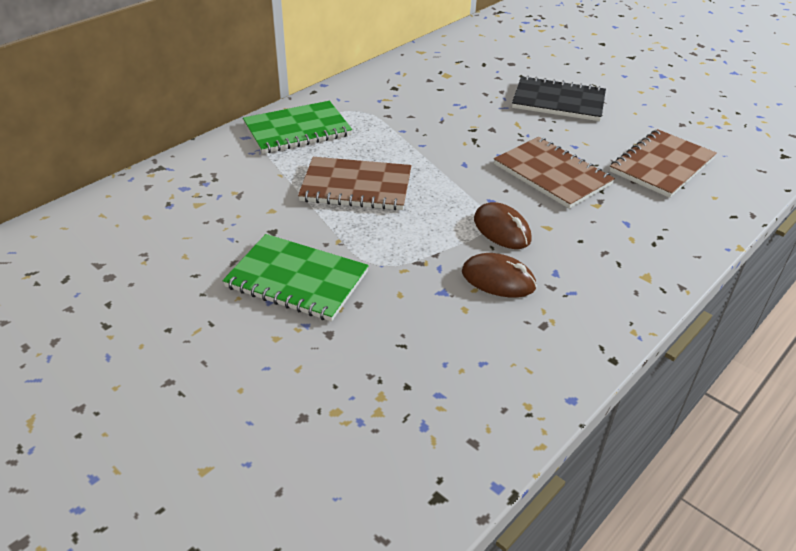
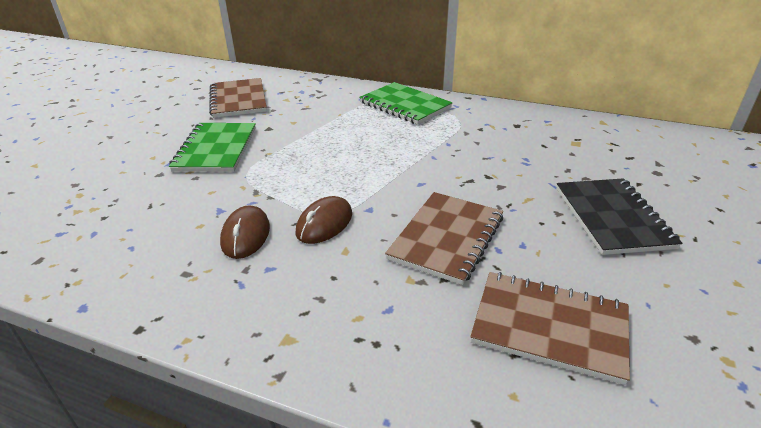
camera: 70 degrees right, 5 degrees down
(356, 186) = (345, 143): brown notebook -> brown notebook (238, 100)

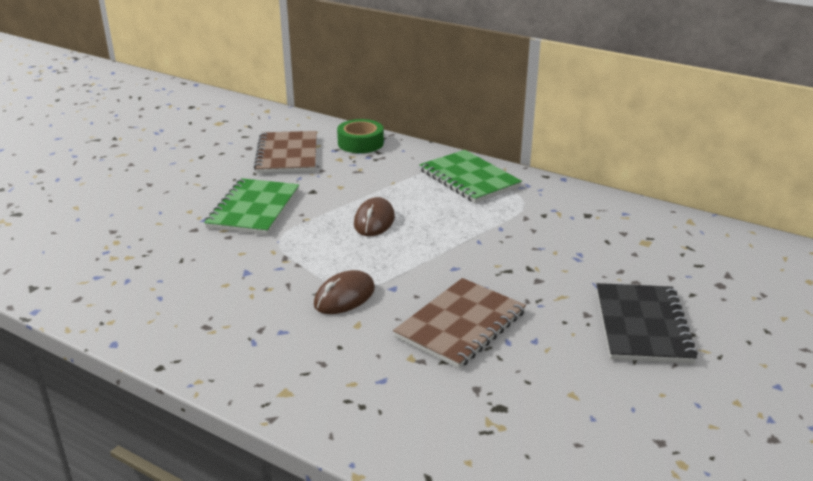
camera: 10 degrees right, 5 degrees down
(246, 235) = (266, 299): brown mouse -> brown mouse (374, 221)
(301, 85) = (360, 143): none -> green tape
(549, 327) = (526, 414): brown notebook -> none

